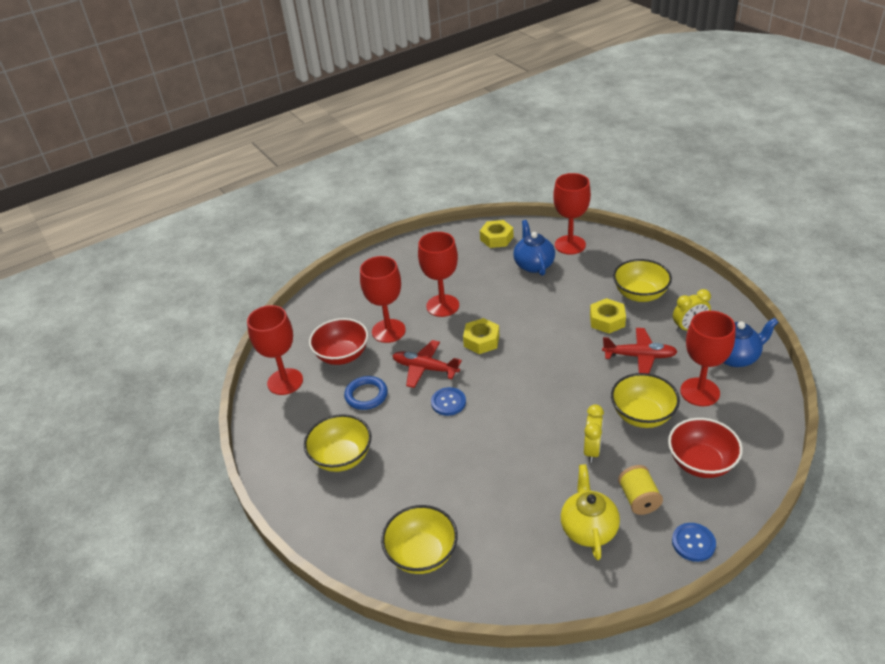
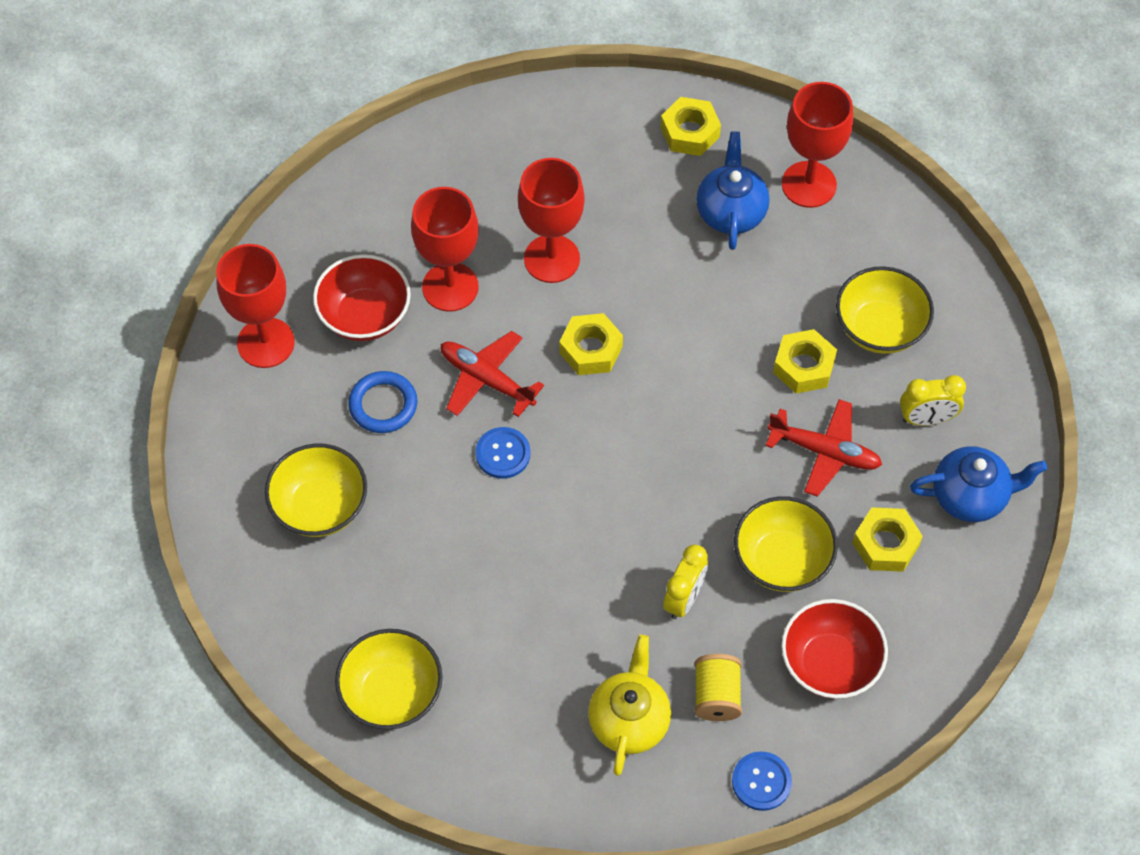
camera: 10 degrees right, 20 degrees up
(700, 392) = (885, 544): red goblet -> yellow nut

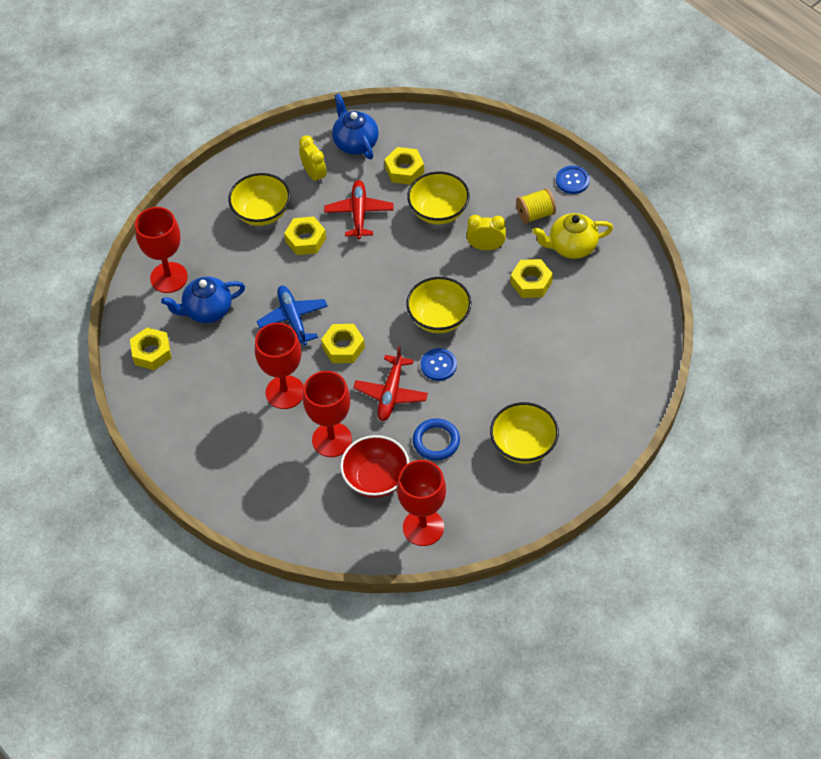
camera: 110 degrees left, 5 degrees down
(392, 694) = (619, 360): yellow bowl -> yellow bowl (439, 318)
(588, 633) = (531, 282): none -> yellow nut
(668, 306) = (293, 319): none -> blue plane
(830, 664) = (489, 173): red bowl -> none

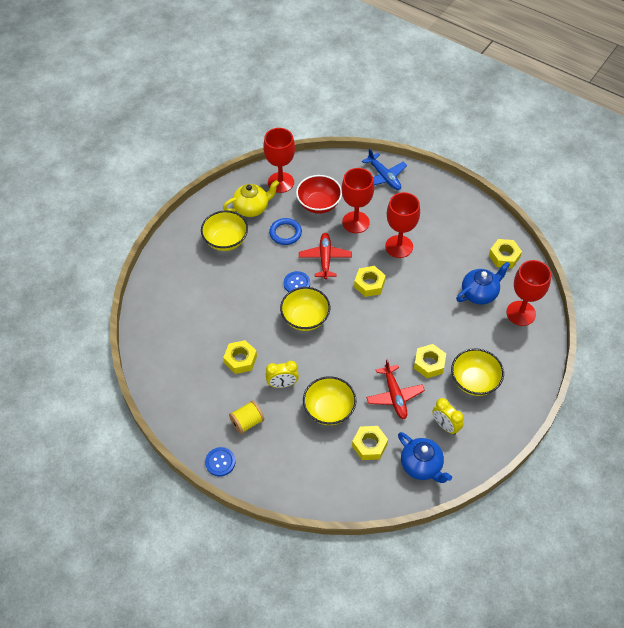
camera: 165 degrees right, 0 degrees up
(293, 319) = (414, 298): blue plane -> blue plane (384, 177)
(571, 246) = (212, 397): yellow teapot -> yellow teapot (252, 208)

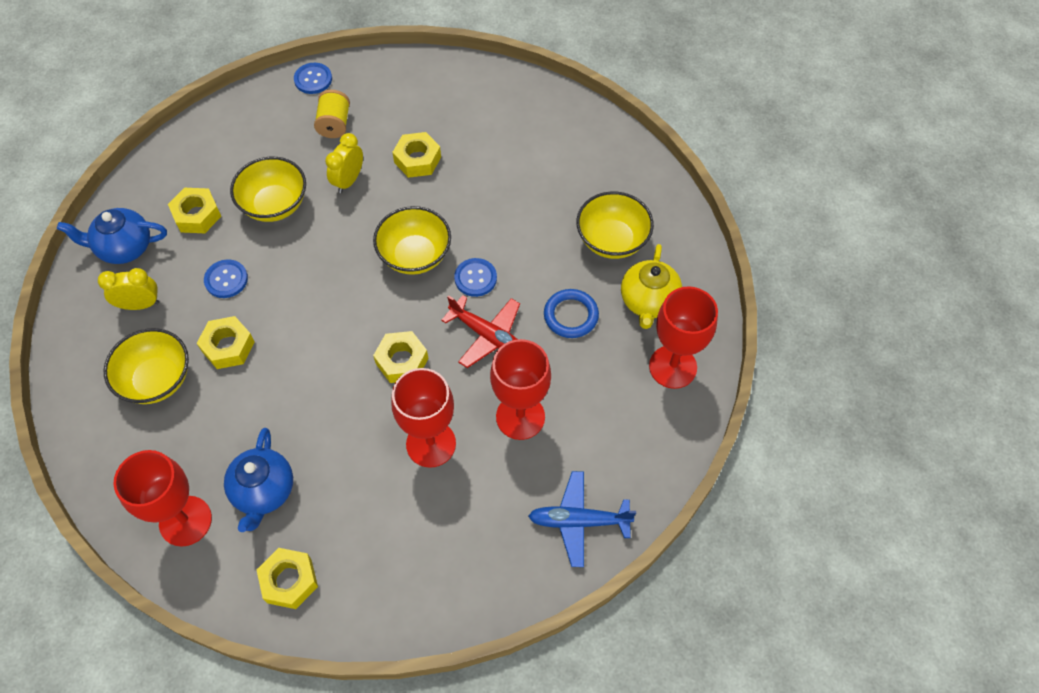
camera: 125 degrees right, 5 degrees up
(319, 204) = (592, 390): red bowl -> none
(394, 396) = (226, 279): red plane -> blue button

